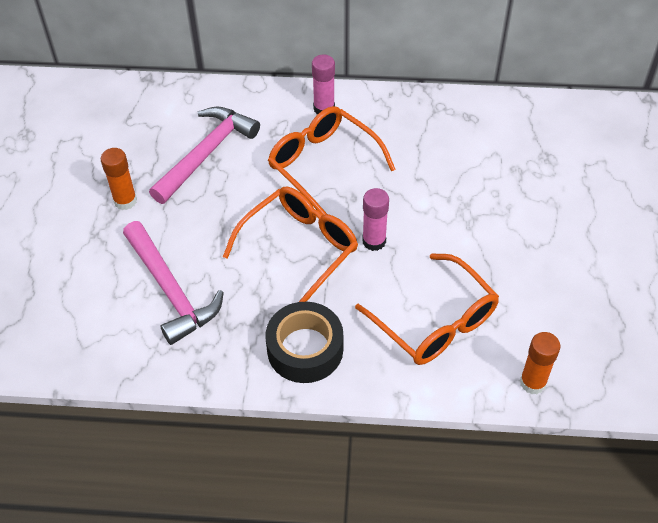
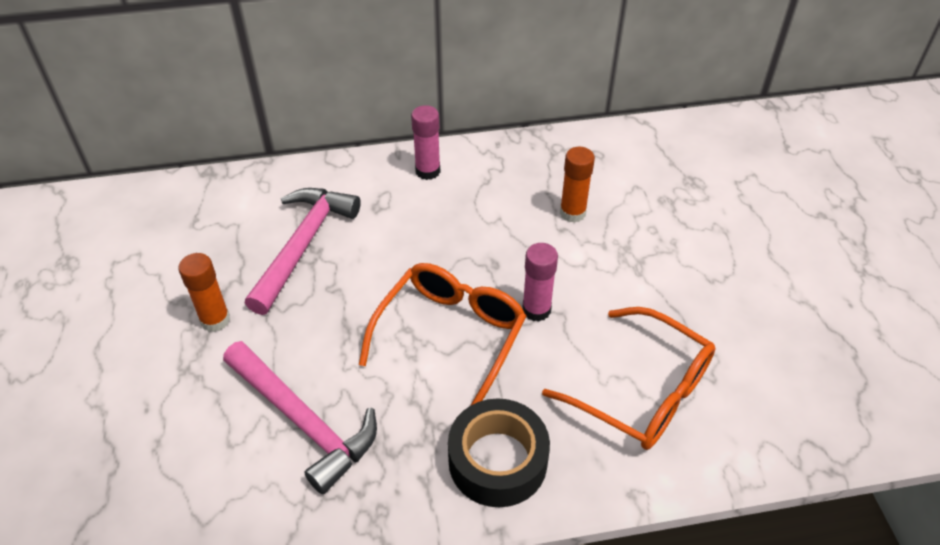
camera: 15 degrees left, 5 degrees down
(323, 164) = (447, 233): orange glasses -> none
(532, 382) = (784, 441): orange glue stick -> orange glue stick (572, 213)

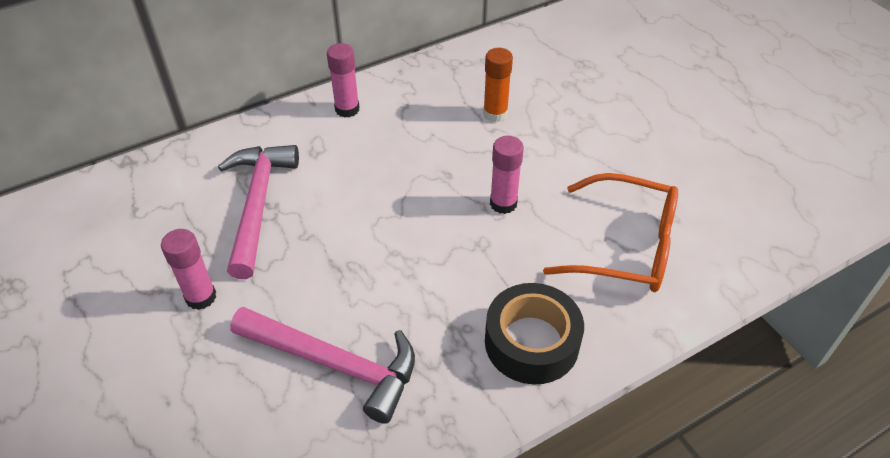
camera: 20 degrees left, 0 degrees up
(215, 320) = (201, 297): orange glue stick -> pink glue stick
(451, 335) = (437, 246): orange glasses -> none

